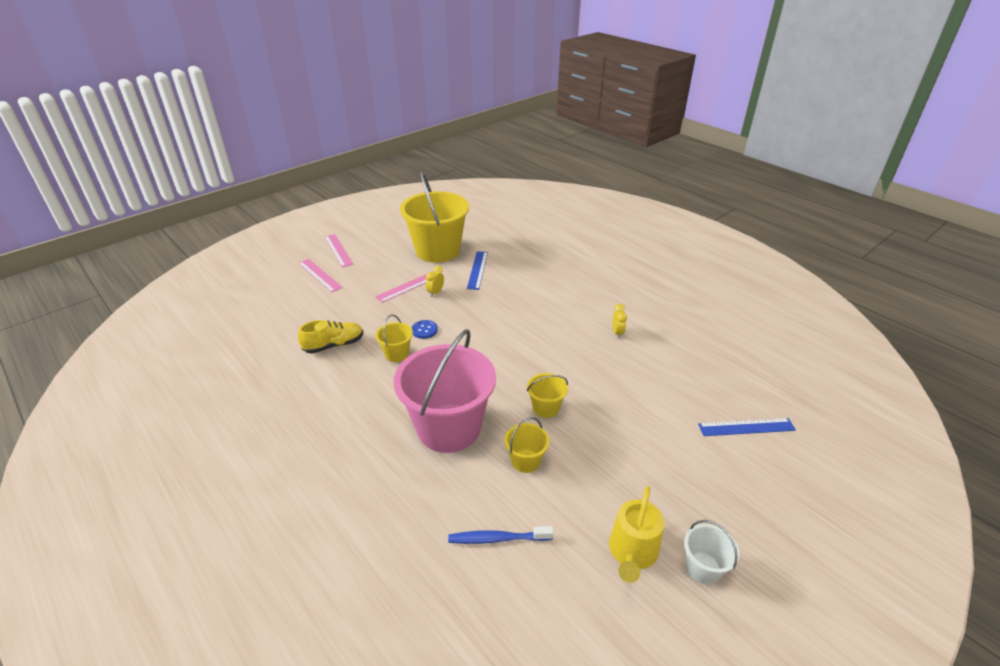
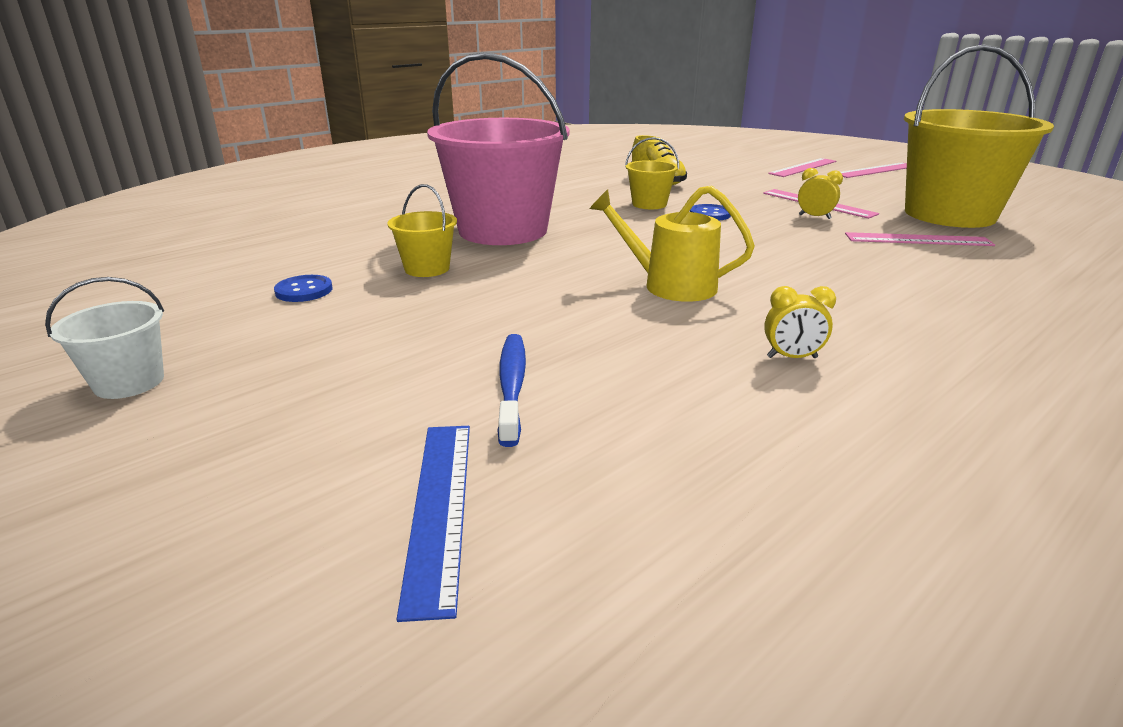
camera: 90 degrees right, 10 degrees down
(477, 270) = (918, 240): blue ruler -> pink ruler
(498, 539) = (308, 254): blue toothbrush -> blue toothbrush (512, 386)
(545, 408) = (537, 282): yellow bucket -> none
(569, 521) = (304, 290): none -> blue button
(632, 552) = (214, 328): yellow watering can -> yellow watering can (671, 285)

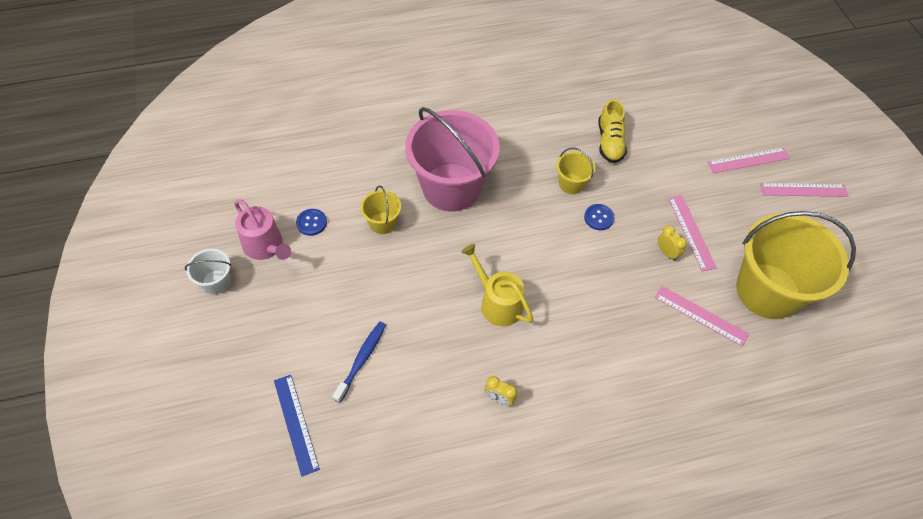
camera: 25 degrees right, 30 degrees up
(226, 326) = (265, 246): none -> pink watering can
(440, 507) = (296, 423): blue ruler -> blue ruler turned 45 degrees counterclockwise

